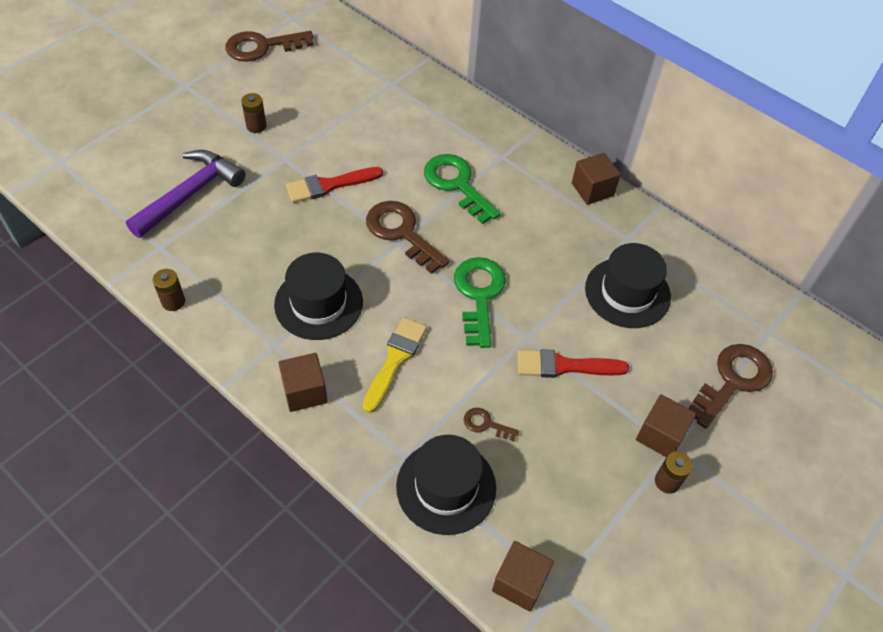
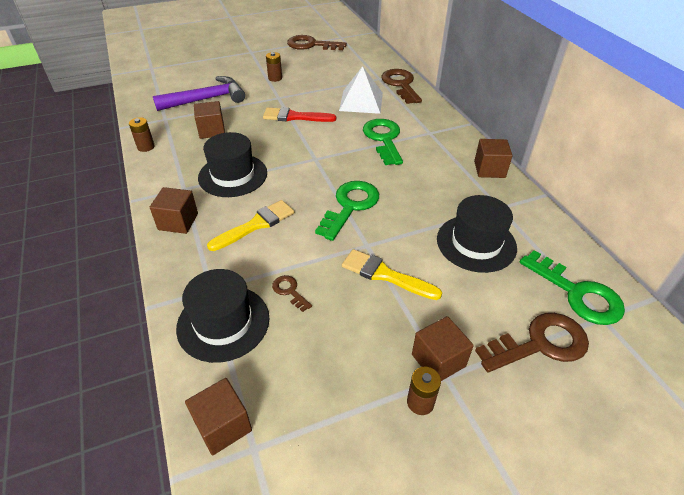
camera: 30 degrees right, 10 degrees down
(239, 244) = (211, 130): none -> brown cube
(394, 132) = (361, 101): none -> white pyramid
(402, 233) = (322, 154): brown key -> brown key (400, 85)
(564, 366) = (385, 275): red brush -> yellow brush
(739, 314) = (577, 293): none -> green key

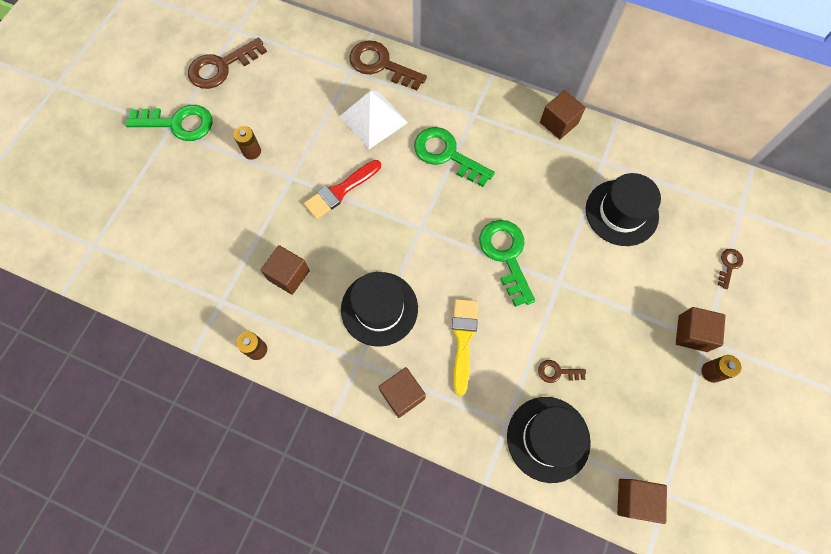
camera: 45 degrees left, 25 degrees up
(207, 99) = (224, 239): purple hammer -> none
(385, 275) = (598, 297): yellow brush -> none
(540, 344) = (729, 265): brown key -> brown key, size x0.48
(577, 293) = (713, 203): green key -> green key (178, 123)

